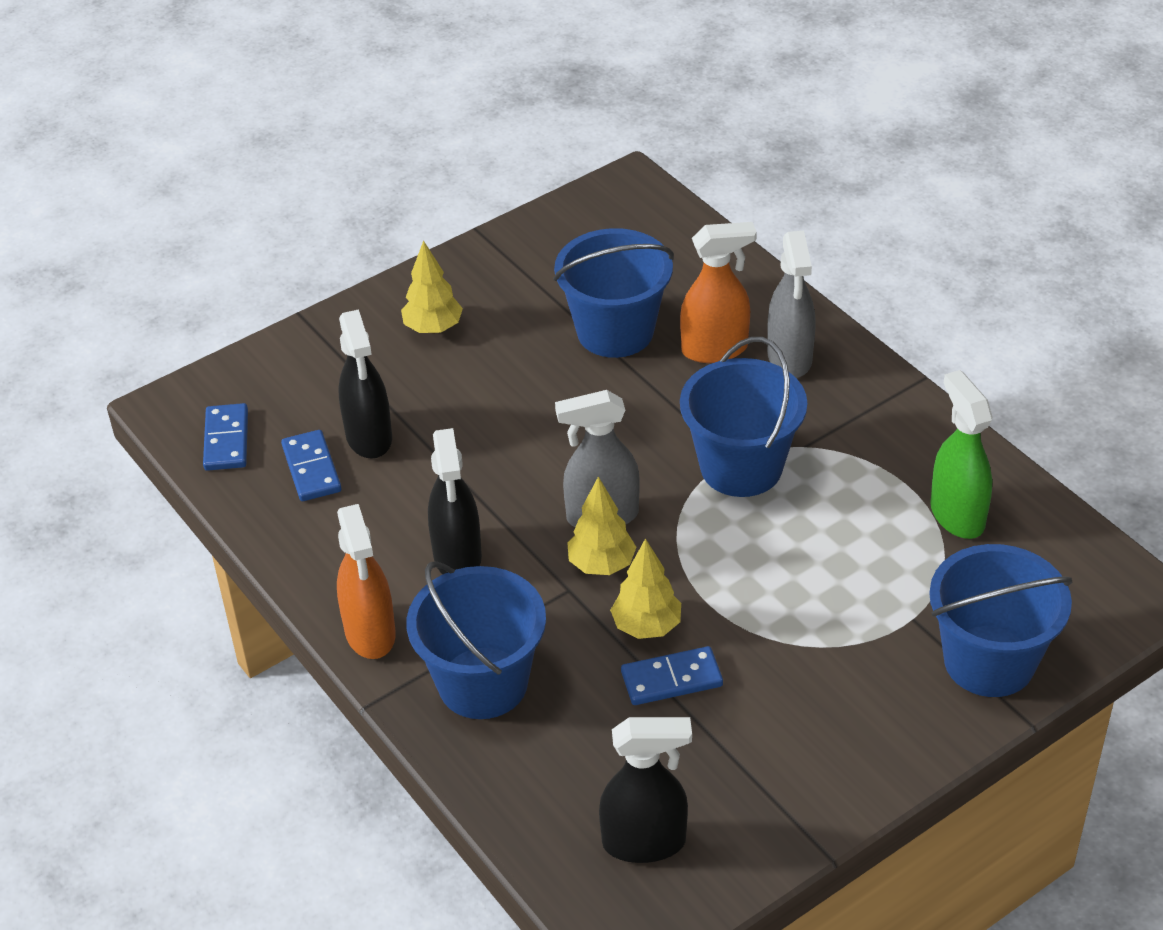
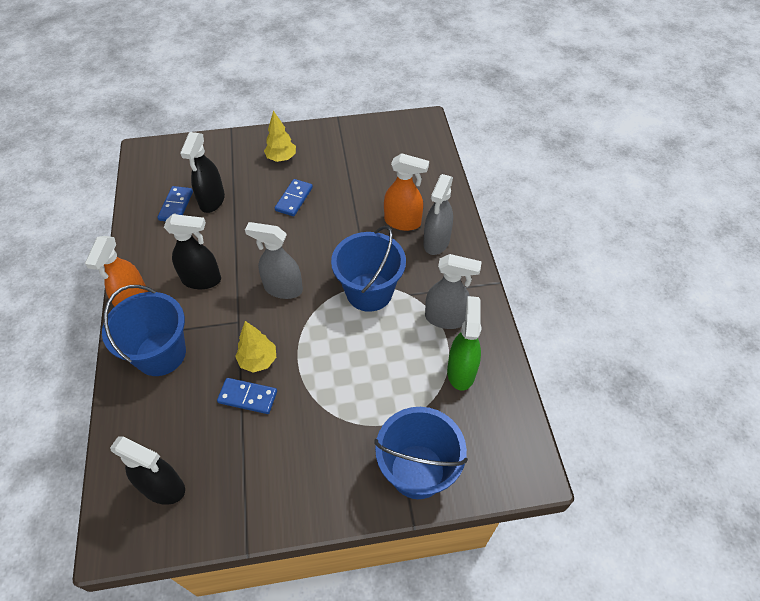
camera: 25 degrees right, 10 degrees up
(226, 440) = (153, 176): blue domino -> blue domino (294, 199)
(457, 557) = (202, 280): black spray bottle -> black spray bottle turned 105 degrees counterclockwise
(601, 565) = (263, 315): yellow tree -> none
(615, 331) = (362, 193): blue bucket -> none
(883, 456) = (446, 318): none -> grey spray bottle

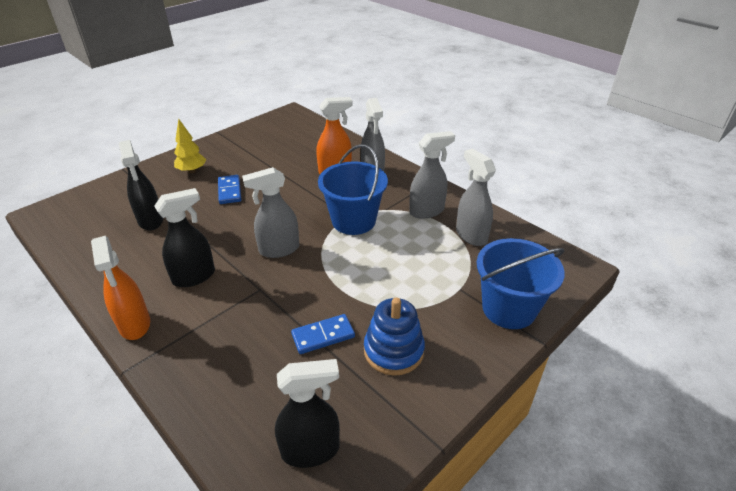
camera: 35 degrees left, 15 degrees down
(160, 354) = (203, 349): blue bucket -> none
(176, 206) = (115, 237): blue domino -> none
(258, 360) = (306, 306): yellow tree -> none
(287, 446) = (393, 351): none -> blue stacking toy
(461, 371) = (471, 235): green spray bottle -> grey spray bottle

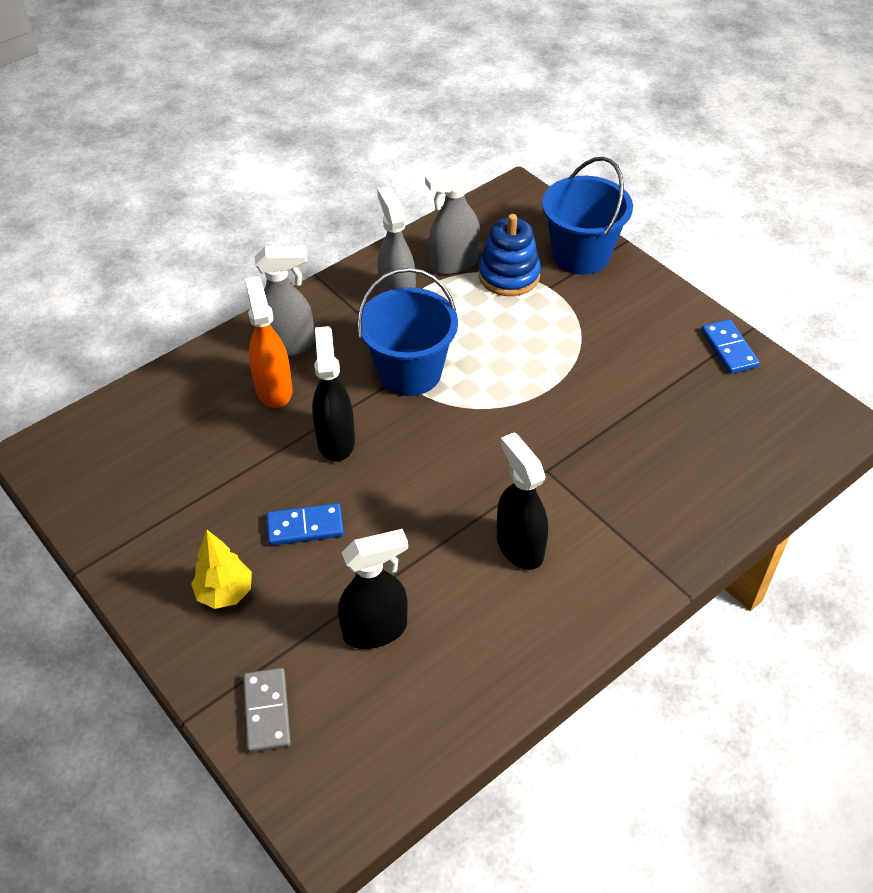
camera: 85 degrees left, 10 degrees up
(115, 190) = (267, 712): none -> grey domino
(135, 324) = (612, 600): orange spray bottle -> none
(279, 249) = (466, 453): grey spray bottle -> none
(311, 450) = (768, 416): black spray bottle -> black spray bottle (336, 440)
(323, 336) = (624, 407): blue domino -> blue domino (729, 349)
(393, 351) = (643, 349): blue stacking toy -> blue stacking toy (509, 276)

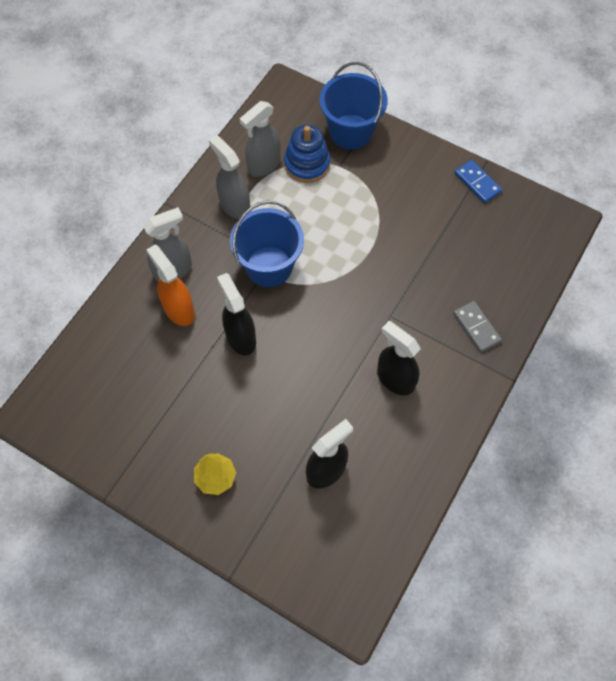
camera: 20 degrees left, 15 degrees up
(267, 712) = (281, 551): grey domino -> grey domino (476, 327)
(305, 526) = (248, 410): blue domino -> none

